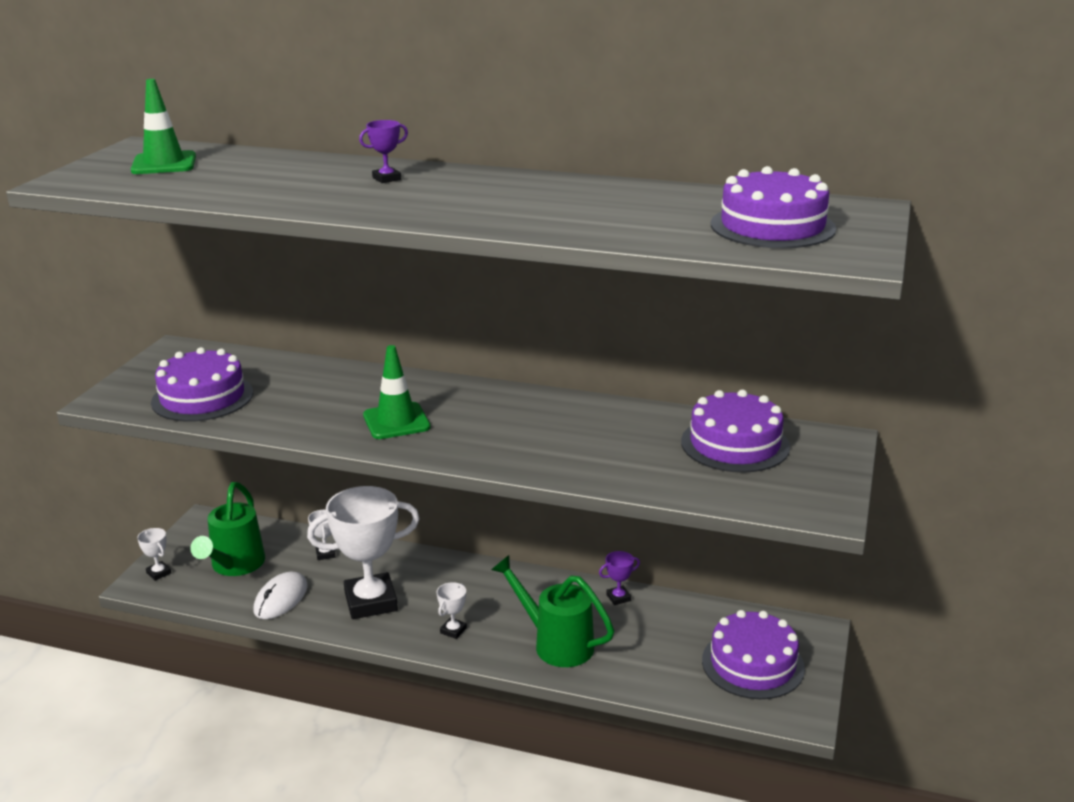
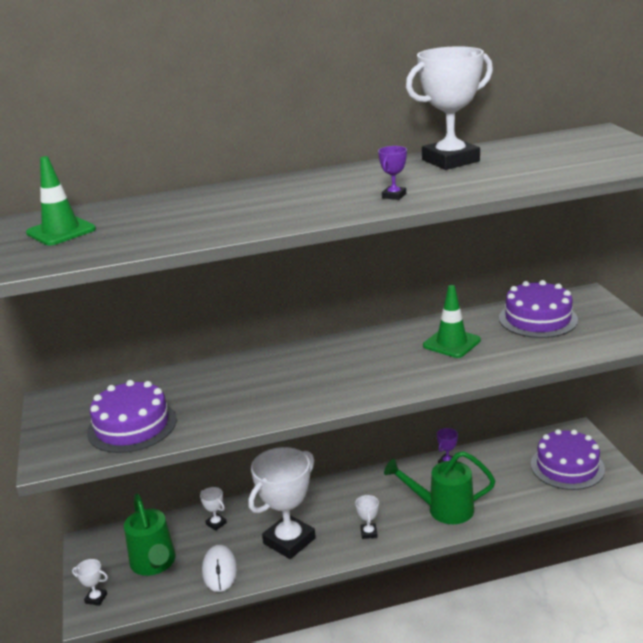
camera: 30 degrees left, 0 degrees up
(386, 179) = (269, 194): purple trophy -> purple trophy (394, 196)
(396, 421) = (308, 386): green traffic cone -> green traffic cone (451, 343)
(625, 194) = (450, 160): none -> white trophy
(772, 226) = (576, 155): purple cake -> none

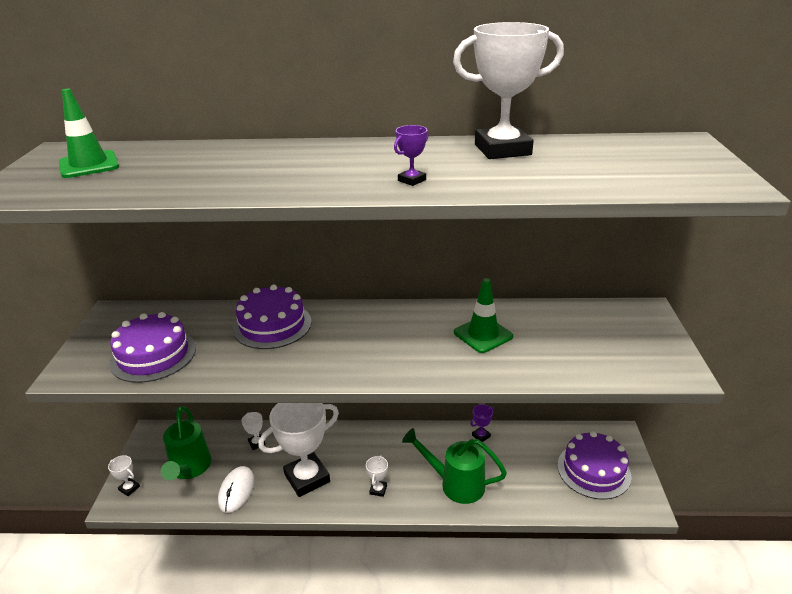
camera: 15 degrees right, 5 degrees up
(537, 319) = (583, 326): purple cake -> purple cake (272, 325)

